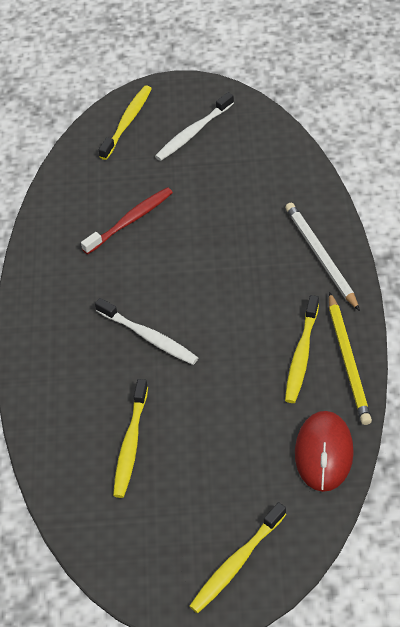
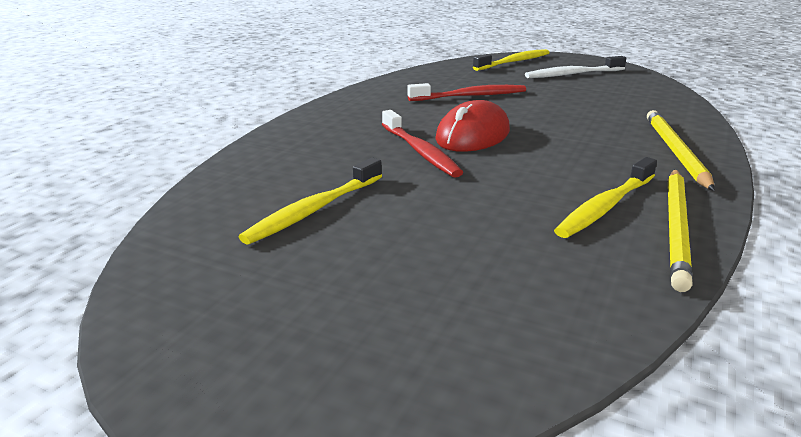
camera: 25 degrees right, 25 degrees down
(148, 337) = (420, 151): white toothbrush -> red toothbrush
(236, 563) = (330, 373): yellow toothbrush -> none
(320, 257) = (675, 152): white pencil -> yellow pencil
(323, 453) = (584, 299): red mouse -> red mouse (472, 135)

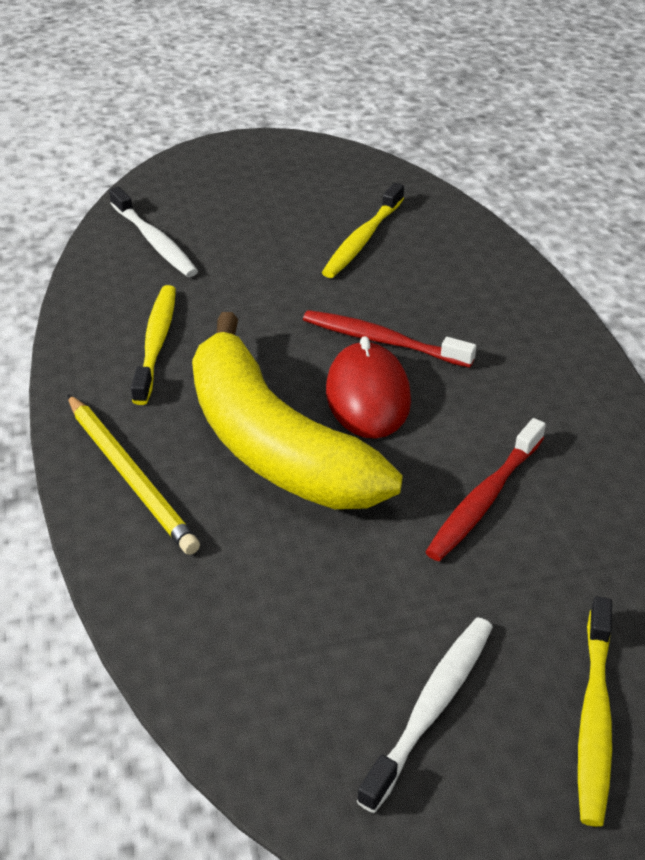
camera: 140 degrees right, 15 degrees up
(314, 210) = (362, 239): yellow toothbrush -> yellow toothbrush turned 150 degrees counterclockwise
(530, 299) = (154, 241): none -> white toothbrush
(561, 137) = (274, 444): none -> yellow banana
(676, 228) = (88, 343): yellow pencil -> none

